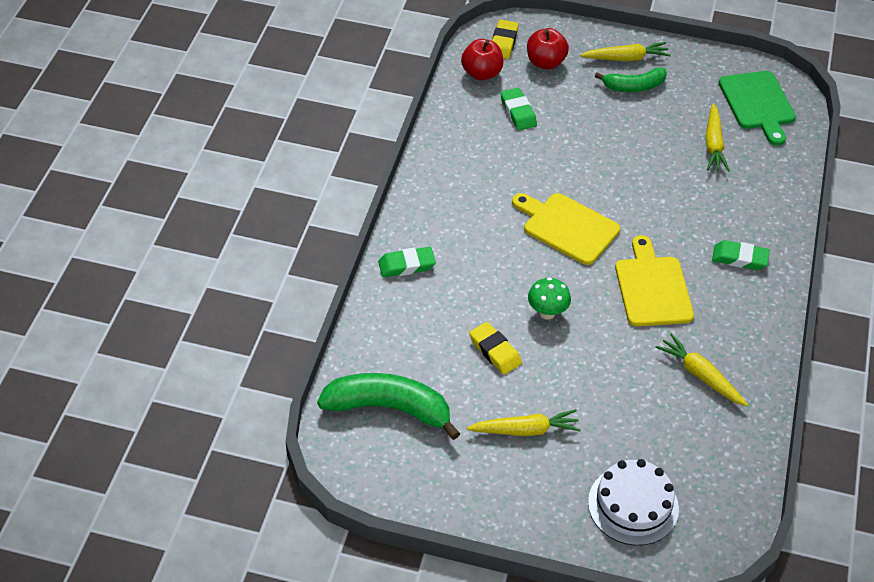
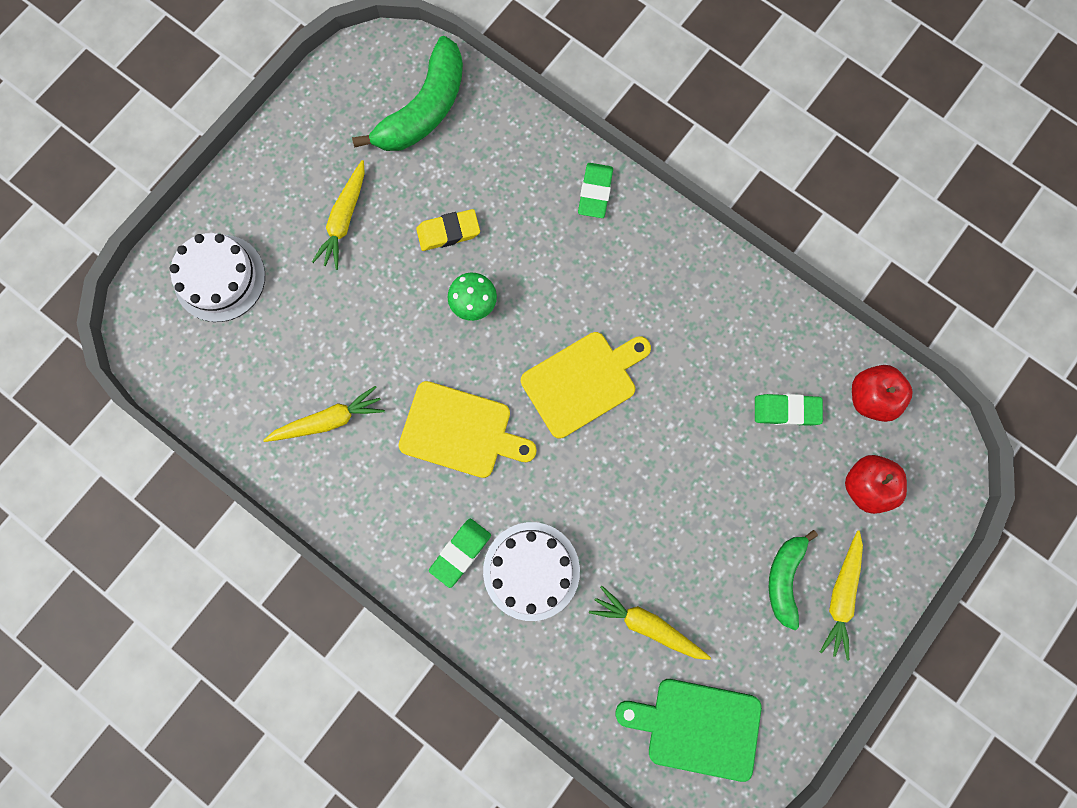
camera: 115 degrees right, 30 degrees up
(503, 42) = (920, 450): yellow eraser -> none
(723, 215) = (531, 571): none -> white cake

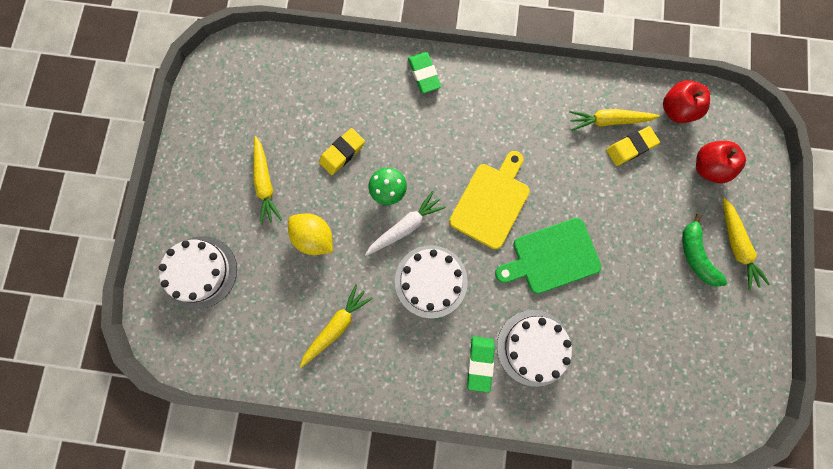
camera: 30 degrees left, 0 degrees up
(362, 309) = (314, 237): none -> yellow lemon
(424, 110) = (277, 80): green banana -> none
(461, 431) = (431, 281): yellow cutting board -> white cake
(469, 354) = (405, 227): none -> white carrot
(647, 624) = (629, 338): yellow carrot -> yellow carrot (608, 121)
(697, 727) = (702, 386): green cutting board -> green cutting board (551, 257)
(786, 411) = (630, 147): green eraser -> yellow eraser

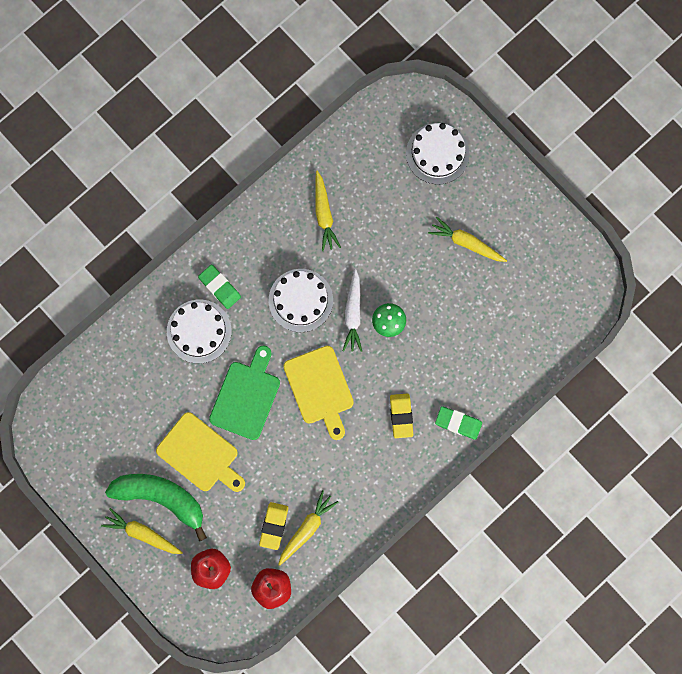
camera: 130 degrees right, 0 degrees up
(314, 237) = (398, 246): yellow lemon -> none
(342, 153) = (445, 314): yellow eraser -> yellow eraser (401, 416)
(632, 254) = (200, 454): none -> yellow cutting board
(695, 255) = (161, 498): green banana -> green banana, size x1.63

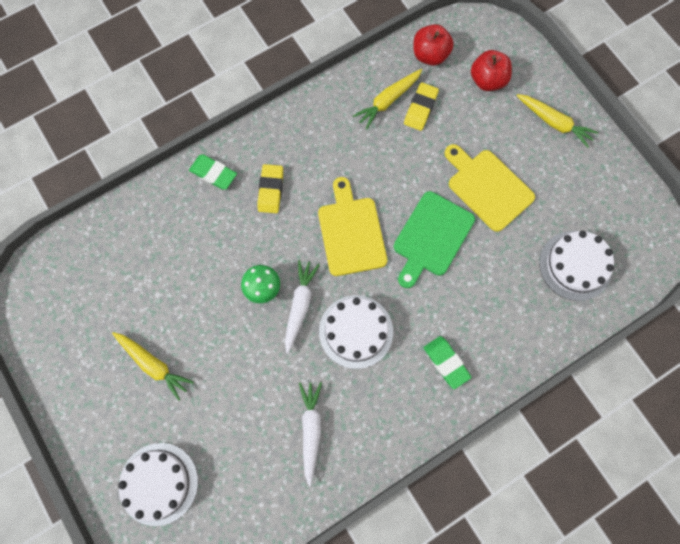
camera: 170 degrees left, 5 degrees down
(161, 498) = (532, 152): green banana -> none
(199, 331) = (475, 316): white cake -> white cake (575, 265)
(324, 214) = (311, 430): yellow carrot -> white carrot

